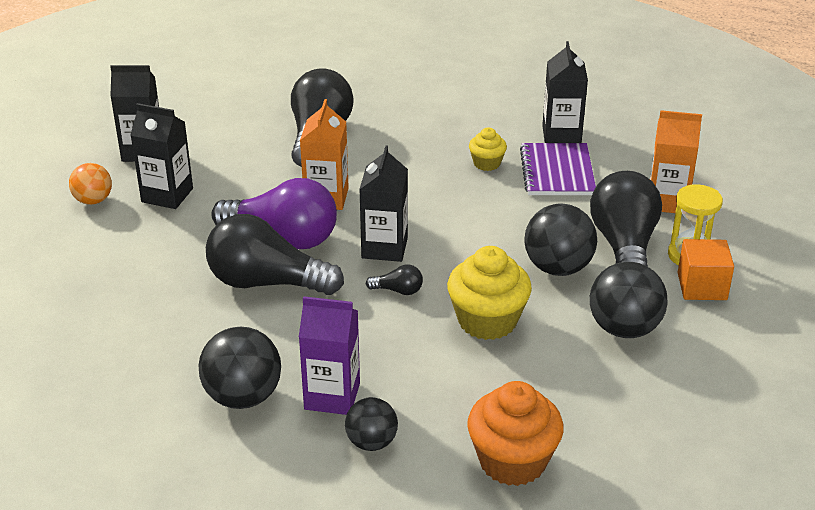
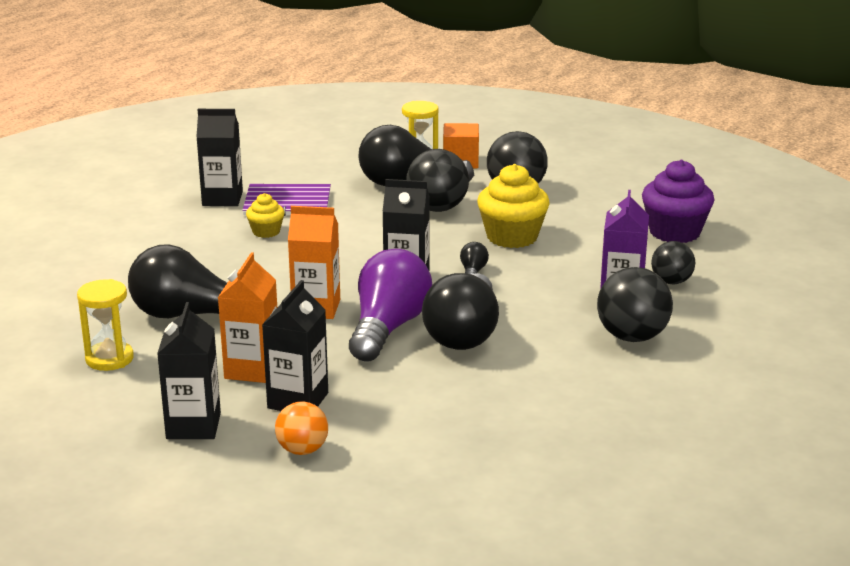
camera: 90 degrees left, 10 degrees down
(251, 108) = (109, 359): none -> yellow hourglass
(512, 461) = (674, 232): orange cupcake -> purple cupcake
(667, 201) = (342, 165): orange carton -> orange carton (252, 369)

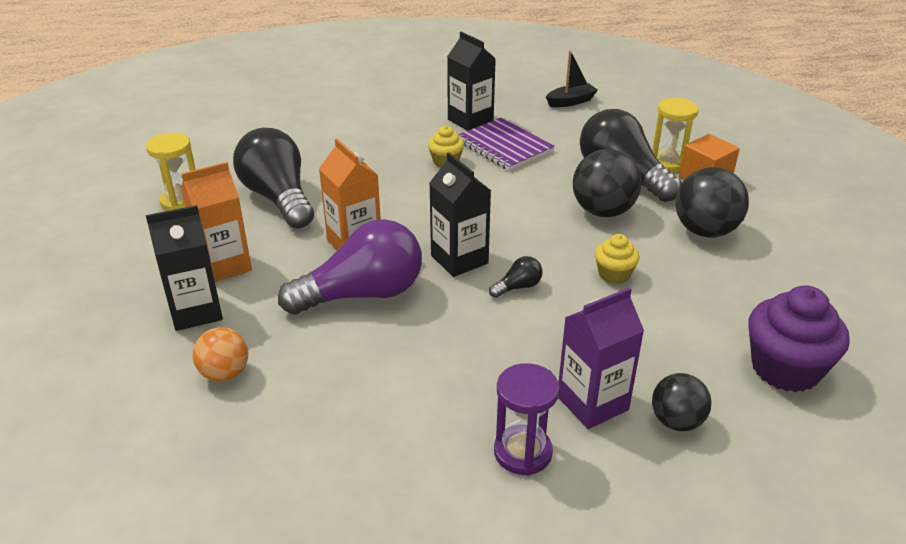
camera: 50 degrees right, 10 degrees up
(193, 426) = (114, 284): black carton -> none
(272, 153) = (571, 102): none -> black boat
(302, 450) = (118, 355): orange ball -> orange ball (225, 373)
(464, 333) = (401, 339): black light bulb -> none
(512, 237) = (614, 274): yellow cupcake -> yellow cupcake, size x0.54
(632, 337) = (522, 452): black ball -> purple hourglass

